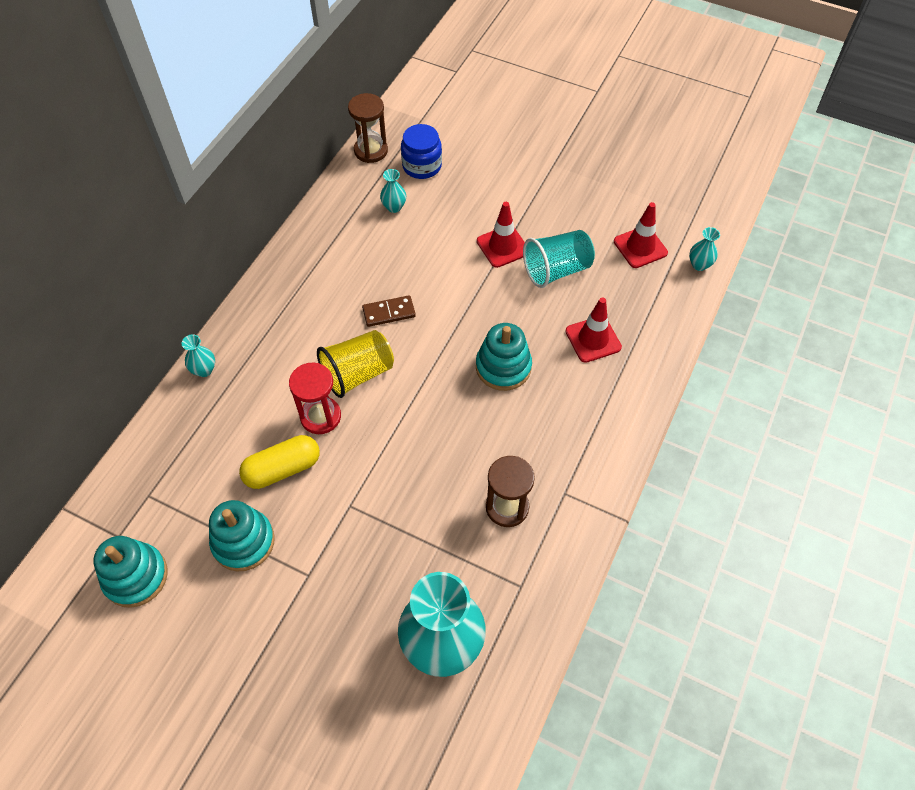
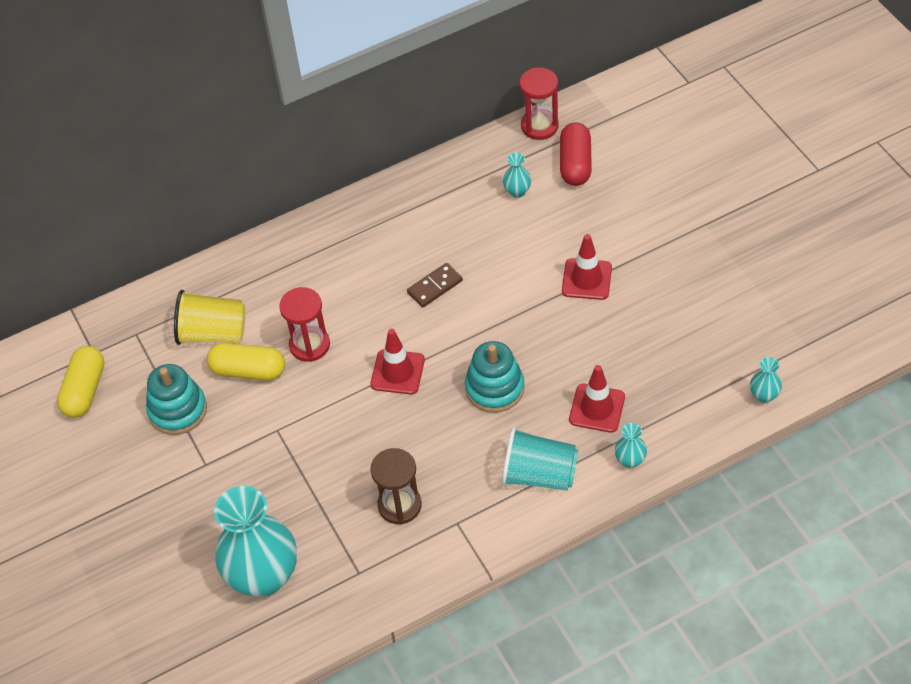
camera: 40 degrees right, 5 degrees down
(136, 576) = (85, 390): turquoise stacking toy -> yellow capsule
(204, 370) = (248, 255): turquoise vase -> turquoise vase (630, 460)
(358, 374) = (367, 326): yellow cup -> yellow cup (213, 333)
(371, 151) = (539, 126): brown hourglass -> red hourglass
(389, 313) = (435, 287): brown domino -> brown domino turned 60 degrees counterclockwise
(422, 166) = (575, 164): blue jar -> red capsule
(556, 270) = (618, 327): turquoise cup -> turquoise cup (539, 475)
(640, 247) = (719, 348): red traffic cone -> red traffic cone (397, 372)

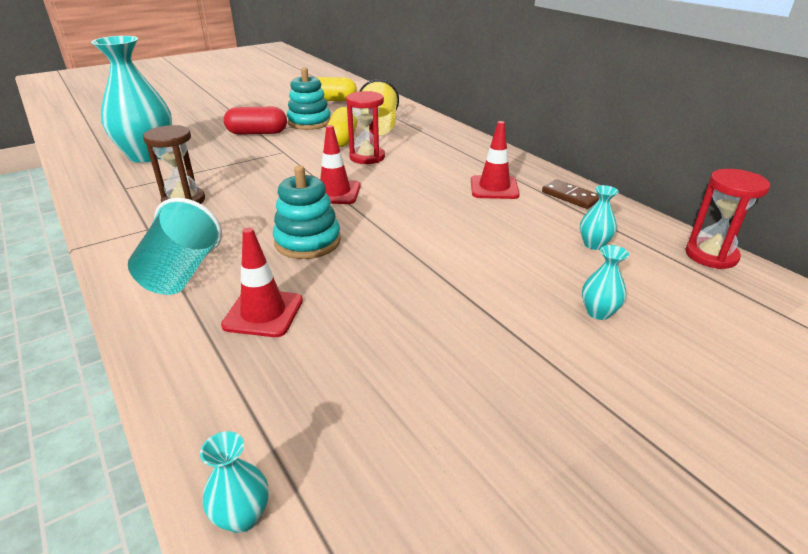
camera: 80 degrees right, 20 degrees down
(435, 287) = (440, 204): brown domino -> brown domino (570, 196)
(575, 164) = (668, 284): red capsule -> red capsule (257, 133)
(586, 279) = (473, 299): red traffic cone -> red traffic cone (494, 188)
(630, 460) = (169, 344): turquoise vase -> turquoise vase (598, 312)

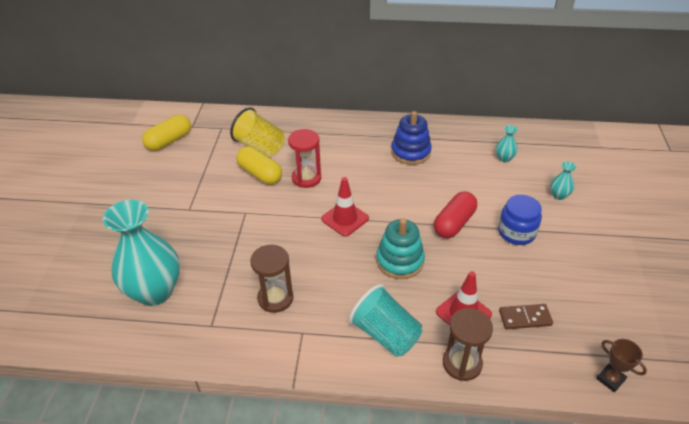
camera: 50 degrees left, 10 degrees up
(171, 343) = (462, 363): none -> brown hourglass
(242, 516) = (610, 379): turquoise vase -> brown trophy
(257, 133) = (188, 210): red capsule -> red capsule (454, 223)
(309, 122) = (203, 174): turquoise stacking toy -> none
(465, 302) = (516, 232): none -> blue jar
(494, 188) = (410, 152): red traffic cone -> blue stacking toy
(570, 196) = (450, 133): brown domino -> brown domino (525, 318)
(711, 255) = (545, 132): red hourglass -> none

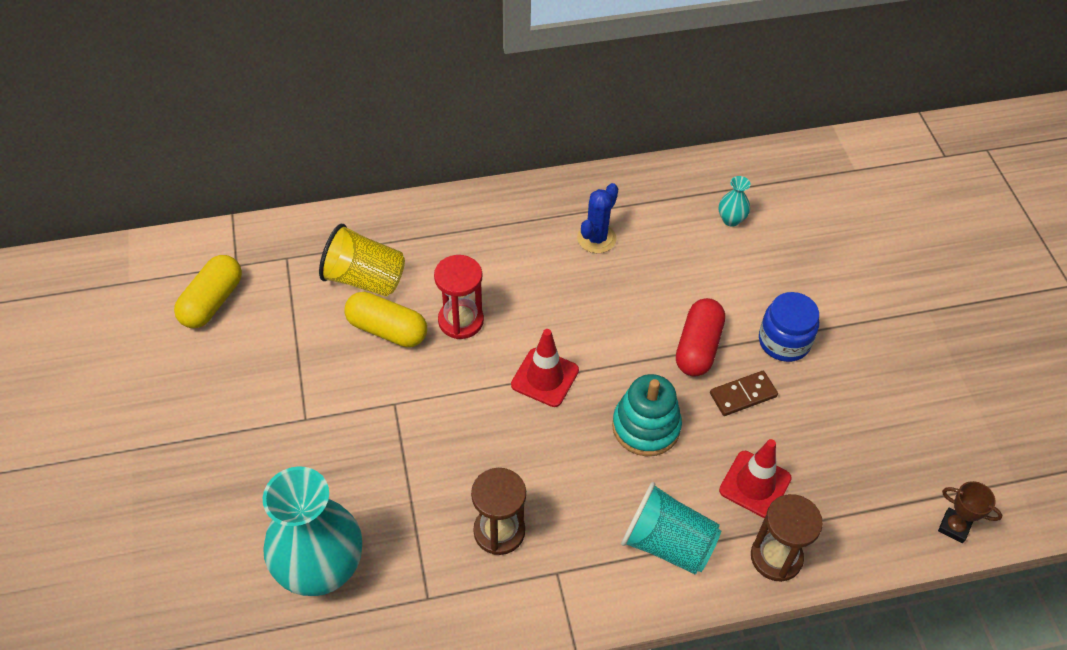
camera: 20 degrees left, 10 degrees up
(410, 152) = (596, 238): blue stacking toy -> blue cactus
(525, 318) = (832, 470): brown domino -> brown domino (743, 395)
(559, 195) = (821, 267): turquoise vase -> none

